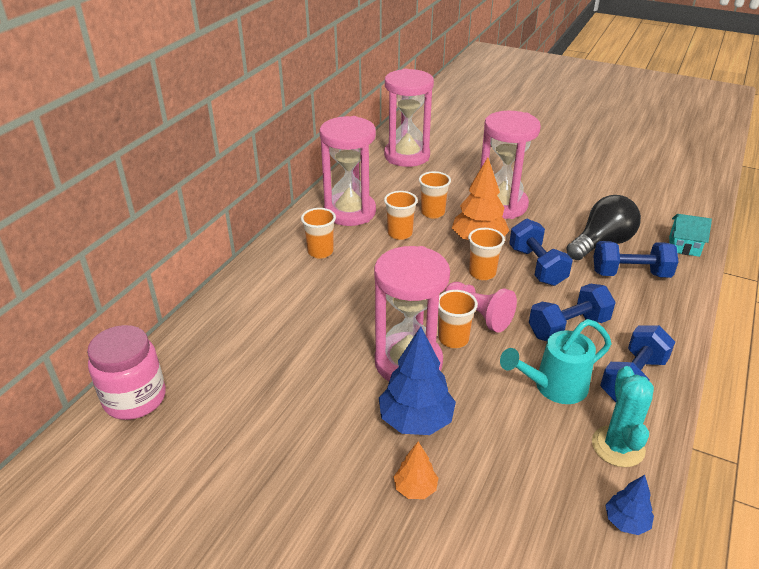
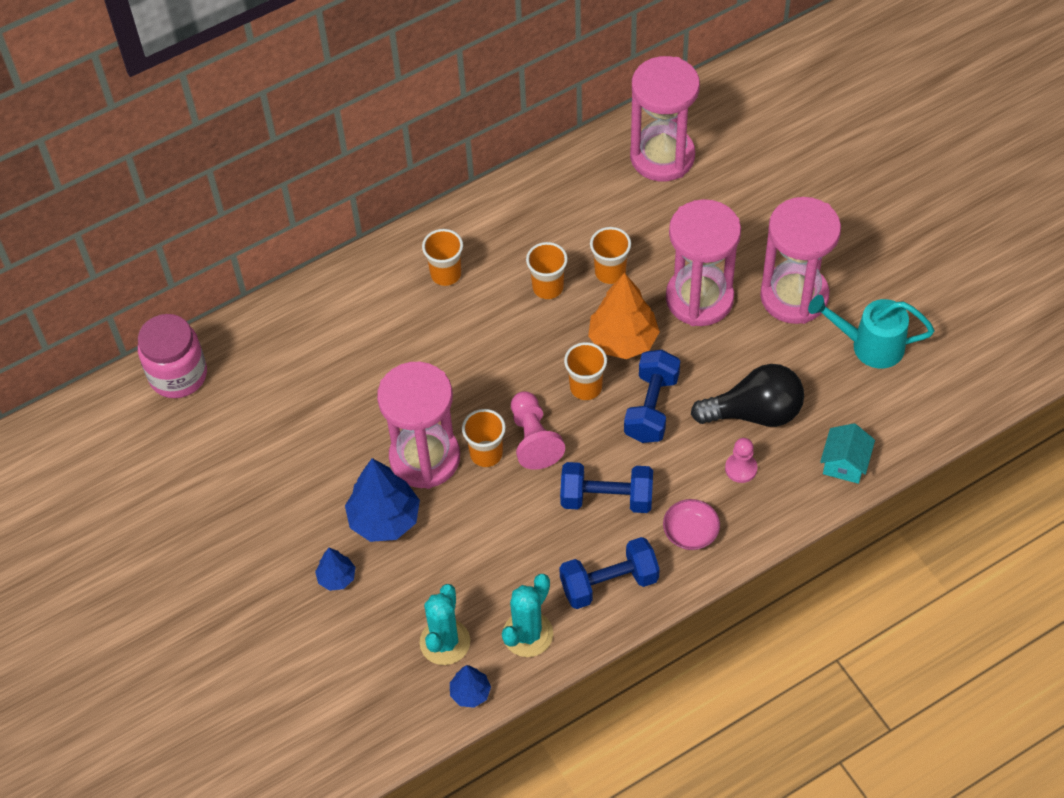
camera: 35 degrees right, 20 degrees up
(350, 212) = (520, 227): pink hourglass -> pink hourglass (794, 296)
(415, 488) = (336, 578): orange tree -> blue tree
(554, 387) = (530, 552): turquoise watering can -> turquoise watering can (870, 345)
(560, 490) = (445, 642): none -> turquoise cactus
(630, 274) = (741, 468): blue dumbbell -> pink pawn
(646, 321) = (690, 532): none -> pink bowl
(684, 246) = (844, 464): turquoise house -> turquoise house turned 60 degrees clockwise

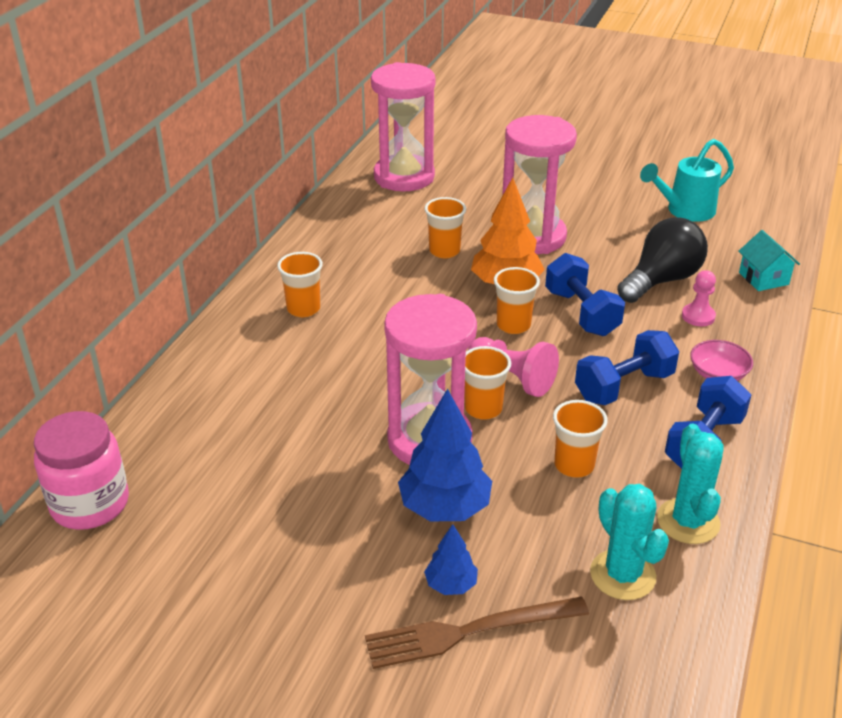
camera: 40 degrees left, 20 degrees down
(318, 616) = (469, 631): none -> brown fork
(470, 693) = (699, 603): blue tree -> none
(548, 287) = (404, 280): orange cup -> orange cup (574, 465)
(794, 296) = (598, 208): pink hourglass -> none

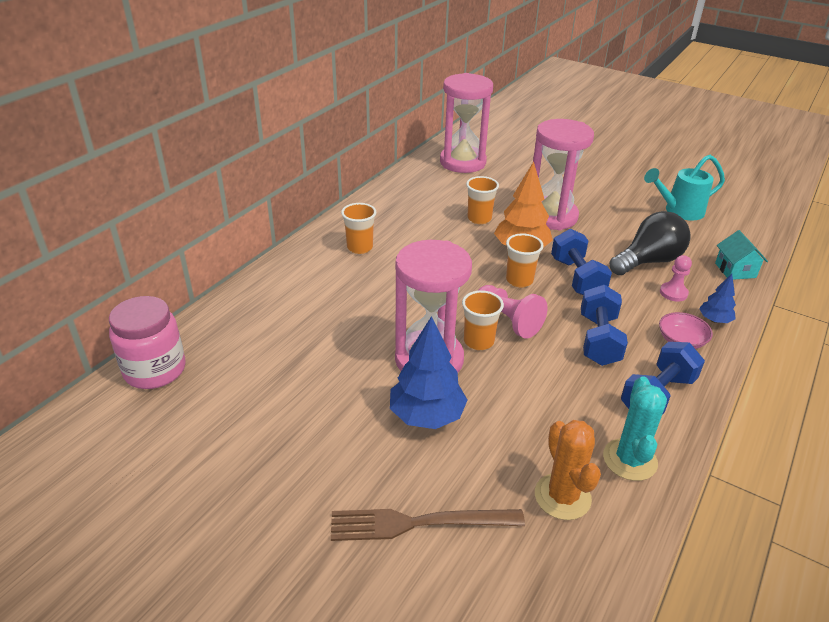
camera: 10 degrees right, 0 degrees up
(451, 584) = (414, 480): blue tree -> blue tree (714, 320)
(574, 465) = (542, 397): orange cup -> none
(622, 575) = (562, 496): turquoise cactus -> orange cactus
(624, 386) = (599, 340): blue dumbbell -> blue dumbbell turned 60 degrees counterclockwise

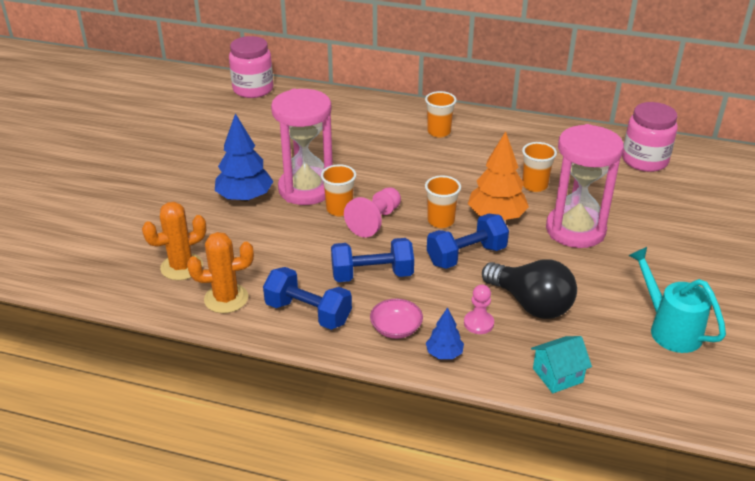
camera: 75 degrees right, 0 degrees up
(419, 523) = (148, 209): brown fork -> none
(462, 162) = (644, 160): pink hourglass -> pink jar
(629, 460) = (226, 298): turquoise cactus -> orange cactus

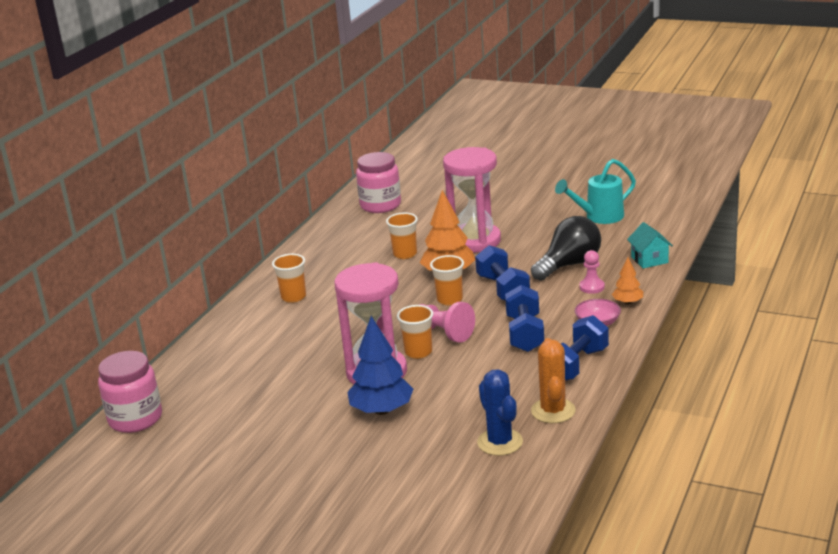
camera: 80 degrees left, 10 degrees down
(181, 267) = (500, 442): orange cactus -> blue cactus
(444, 354) = (628, 302): blue tree -> orange tree

